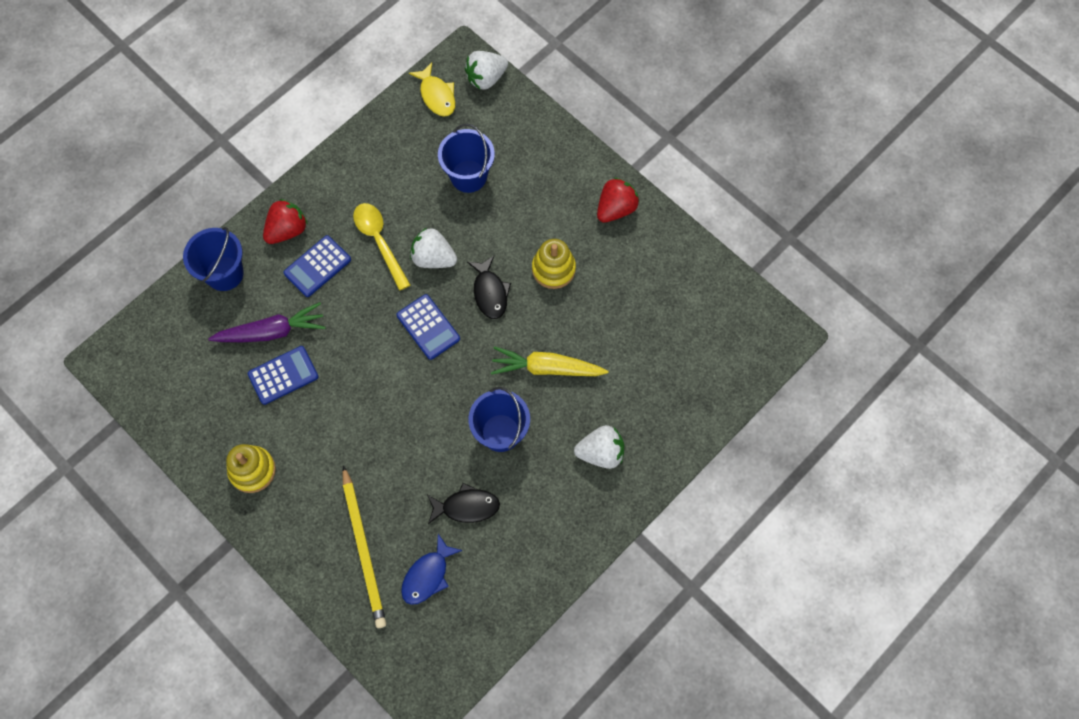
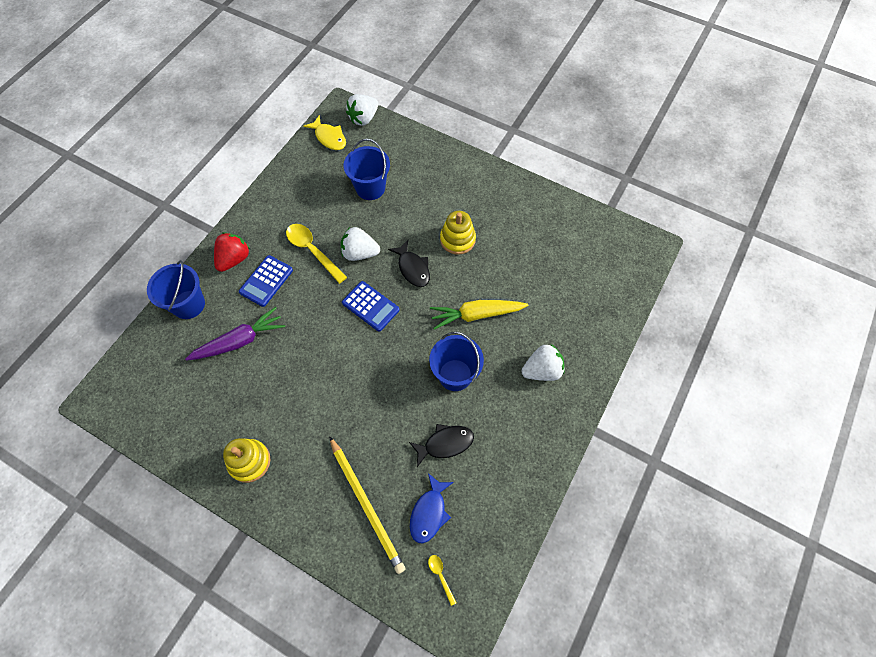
camera: 15 degrees left, 5 degrees down
(283, 375) = (258, 374): blue calculator -> none
(421, 642) = (440, 576): none -> yellow spoon
(616, 209) = (491, 186): red strawberry -> none

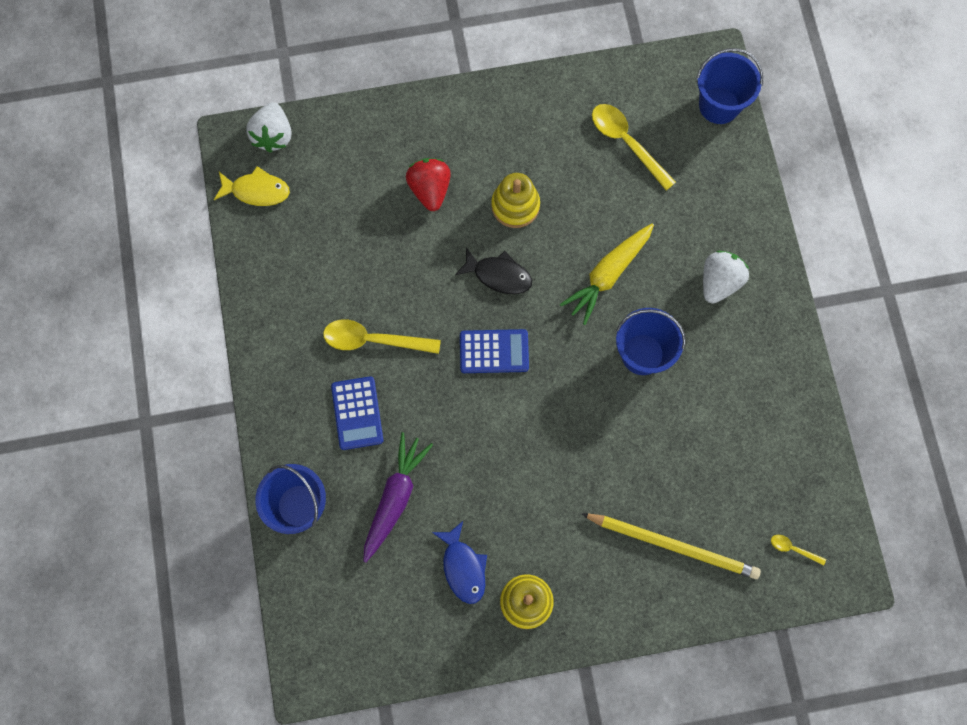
camera: 40 degrees left, 10 degrees up
(234, 259) = (296, 418): red strawberry -> red strawberry (430, 189)
(360, 253) = (427, 302): white strawberry -> none
(370, 188) = (365, 217): blue bucket -> blue bucket (719, 105)
(429, 512) = (735, 503): blue fish -> blue fish (463, 567)
(445, 443) = (692, 429): black fish -> none
(555, 252) = (626, 143): none -> yellow spoon

